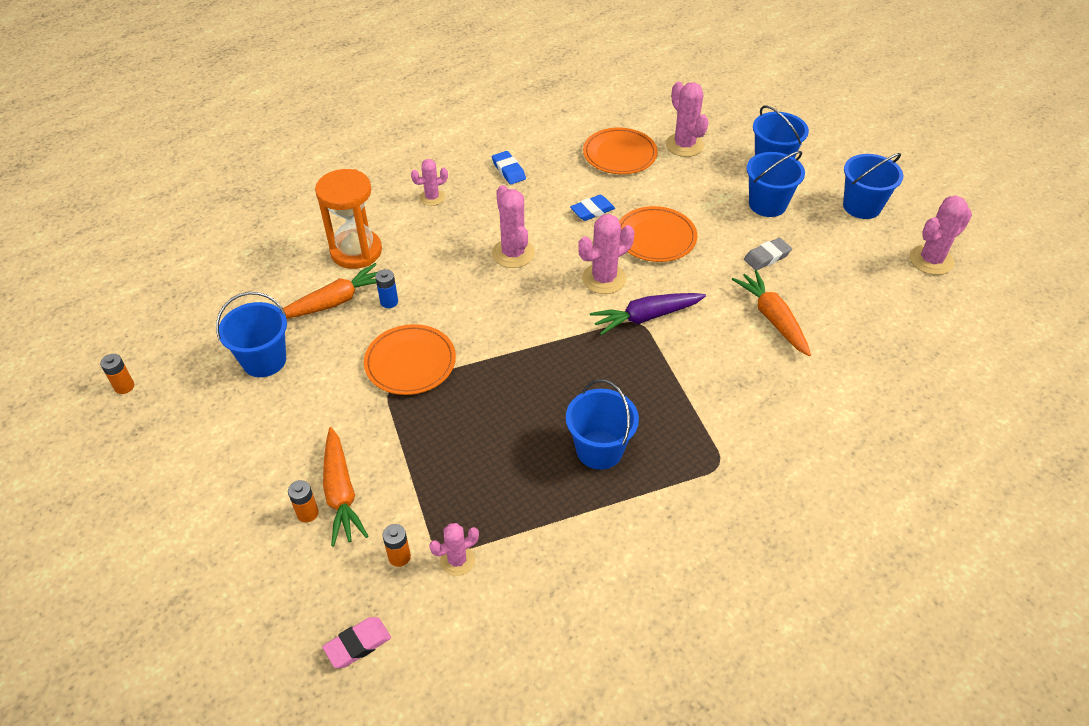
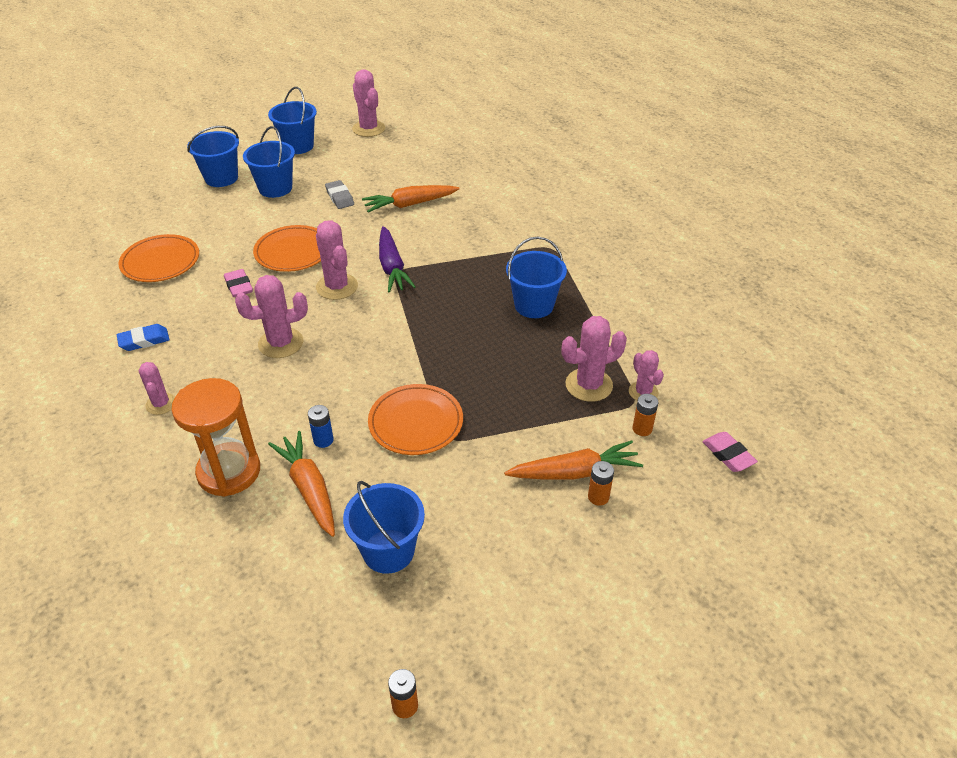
camera: 85 degrees left, 5 degrees down
(592, 211) = (239, 286): blue eraser -> pink eraser
(684, 145) = (169, 221): pink cactus -> pink cactus (589, 385)

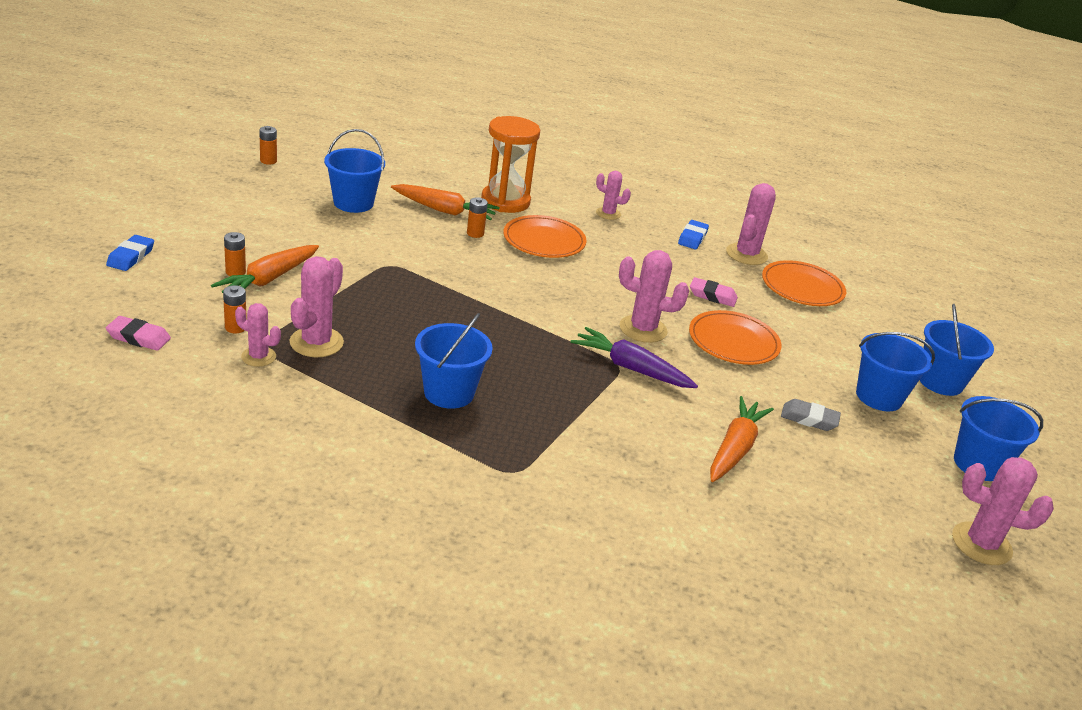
camera: 130 degrees right, 10 degrees down
(281, 343) = (604, 272): pink cactus -> pink cactus (746, 254)
(323, 440) = (475, 233): blue battery -> orange battery
(416, 422) = (427, 265): orange plate -> orange plate (544, 240)
(689, 571) = (131, 257): none -> blue eraser

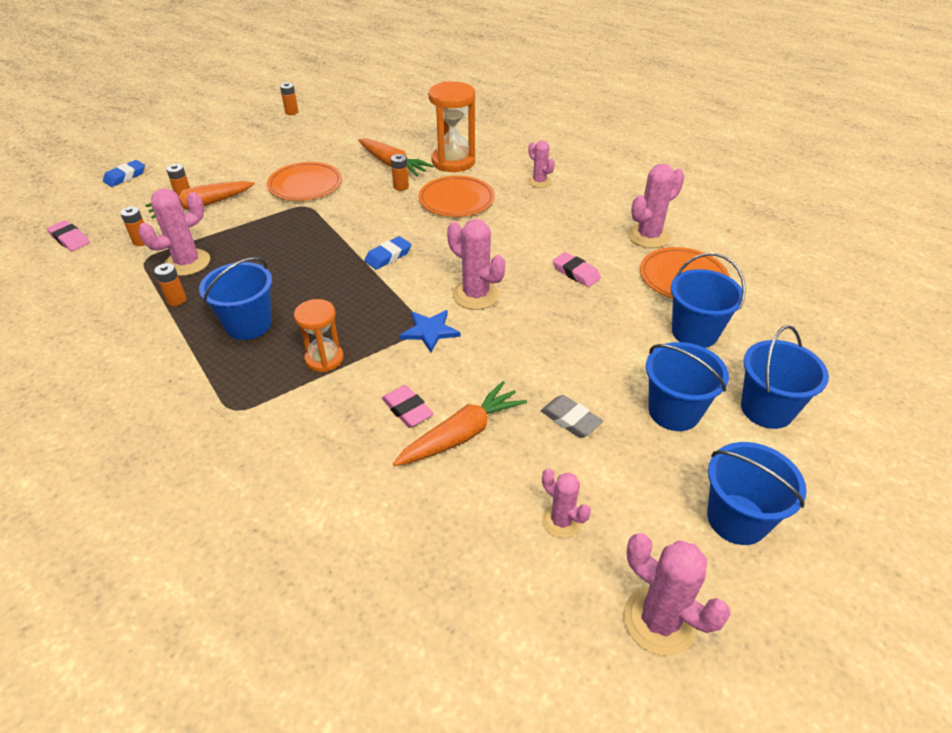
camera: 30 degrees right, 10 degrees up
(258, 357) = (135, 268): pink cactus -> pink cactus (561, 521)
(345, 382) = (176, 300): none -> orange battery
(353, 203) = (324, 151): blue bucket -> blue bucket (694, 332)
(556, 410) = (324, 359): none -> orange hourglass
(630, 368) = (430, 331): purple carrot -> blue star
(672, 438) = (407, 409): none -> pink eraser
(692, 238) = (604, 213): blue eraser -> blue eraser (388, 256)
(733, 341) = (557, 322): orange plate -> orange plate (305, 185)

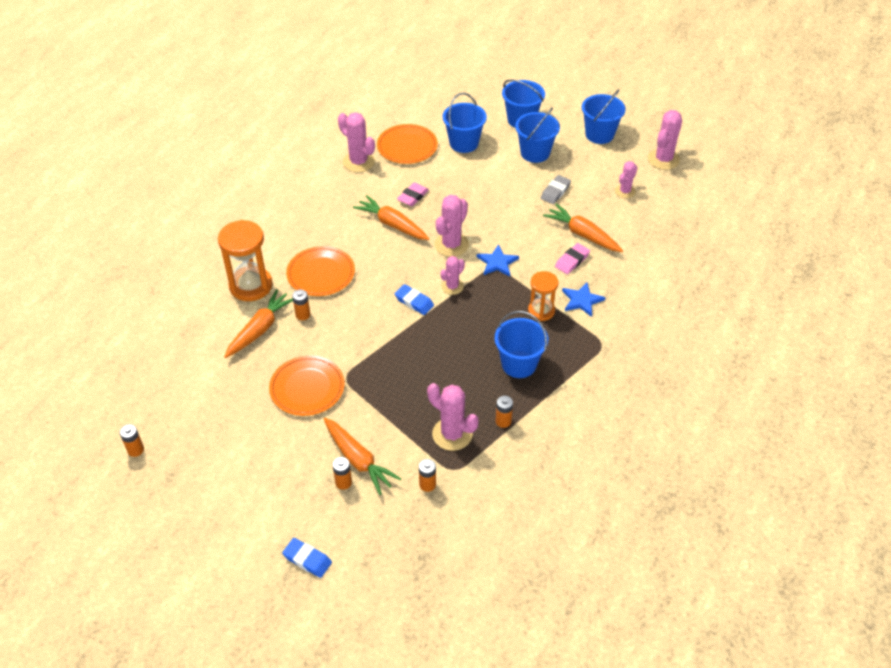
camera: 100 degrees left, 5 degrees up
(70, 239) = (436, 549): pink eraser -> none
(324, 405) = (582, 300): none -> blue star
(525, 252) = (392, 224): none -> orange carrot
(539, 182) = (283, 225): pink cactus -> pink cactus (452, 286)

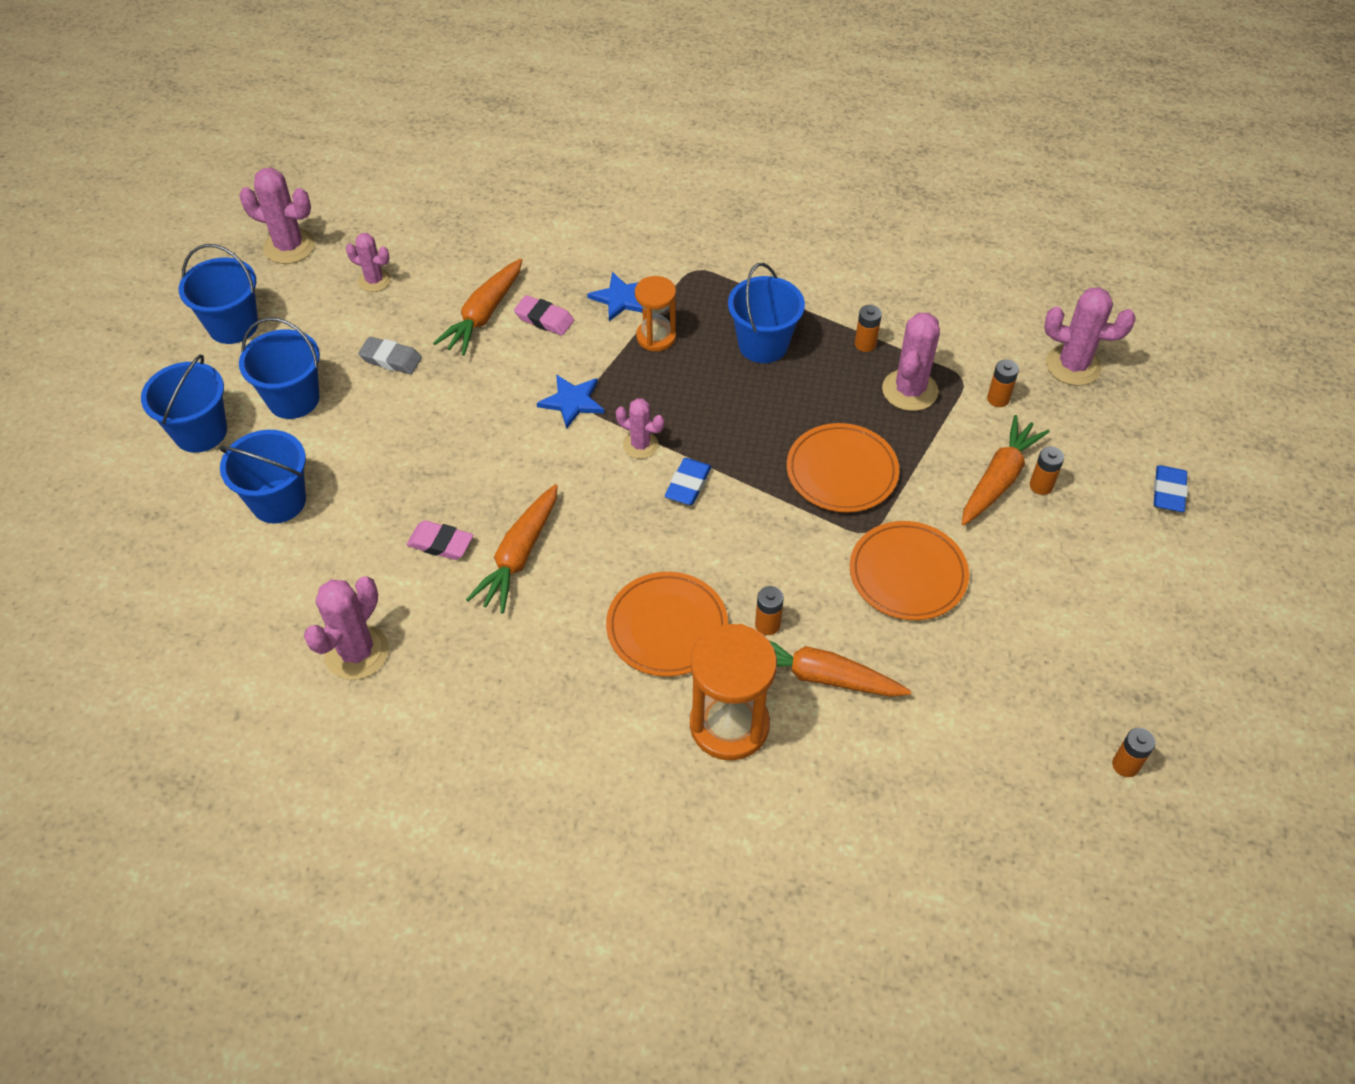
camera: 105 degrees left, 5 degrees up
(407, 146) = (299, 585): orange plate -> orange plate (842, 471)
(451, 245) = (548, 465): pink cactus -> pink cactus (1073, 365)

